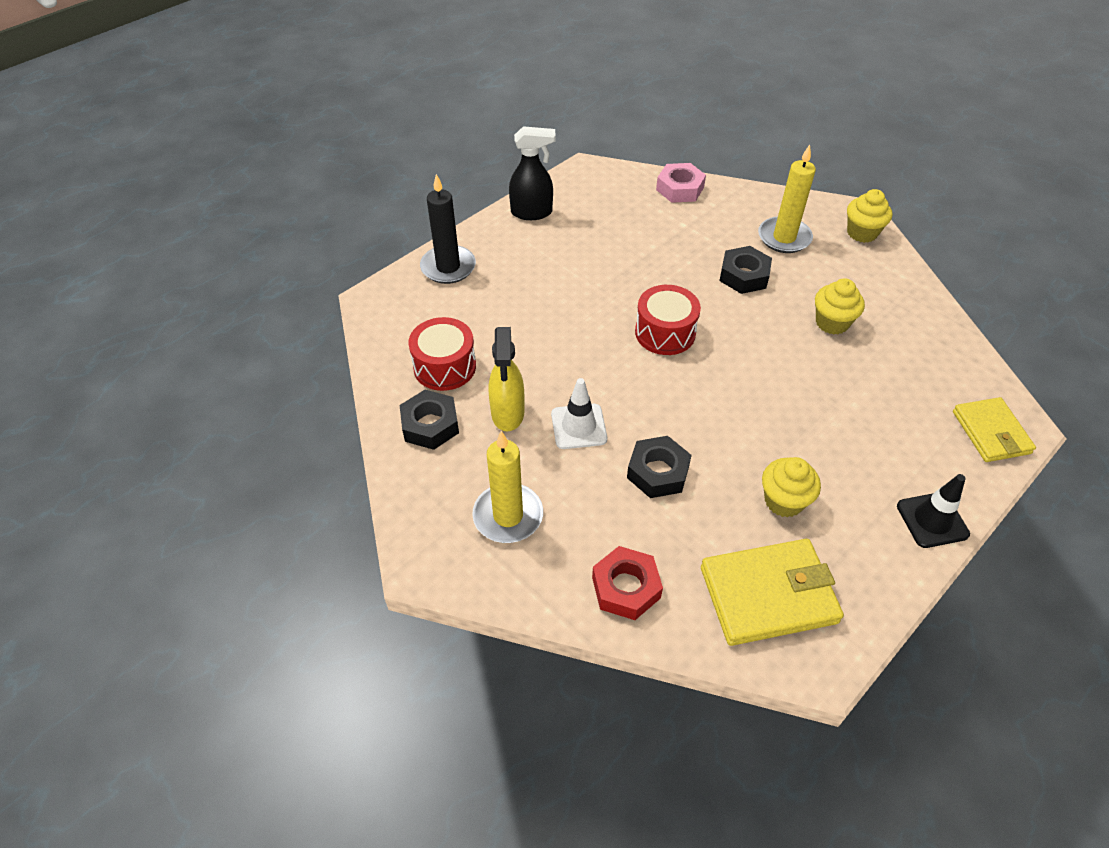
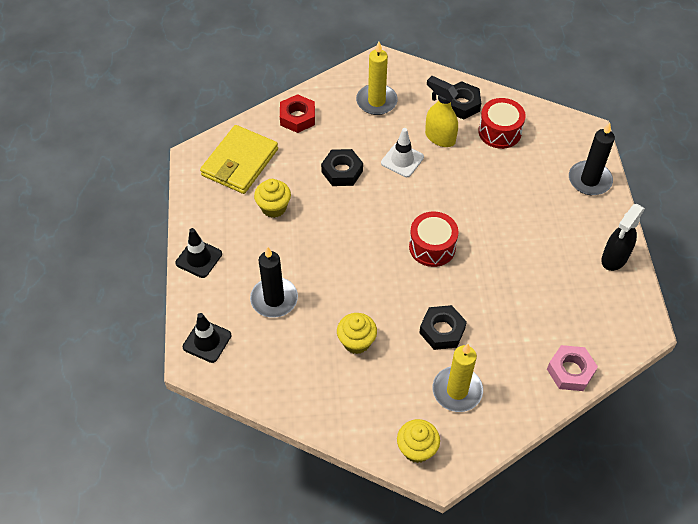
camera: 130 degrees right, 5 degrees up
(879, 413) = (274, 299): none -> black candle
(991, 432) = (207, 341): yellow wallet -> black traffic cone

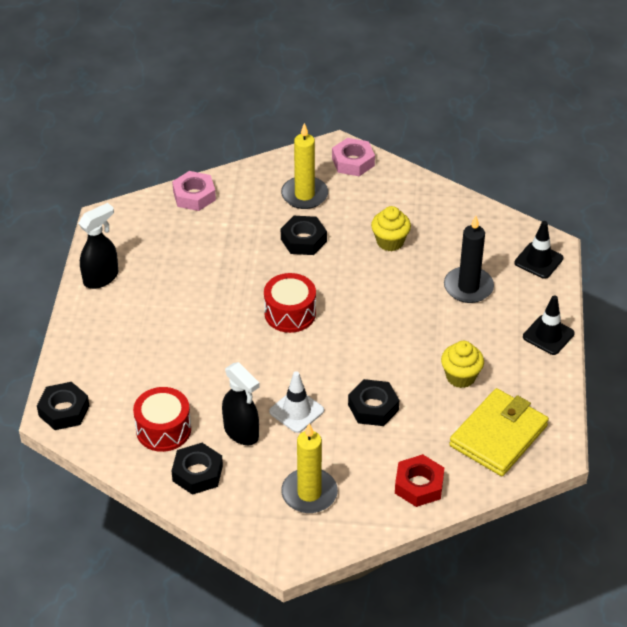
camera: 170 degrees left, 10 degrees down
(417, 449) = (353, 162): yellow cupcake -> pink nut
(439, 137) = (241, 432): yellow spray bottle -> black spray bottle
(582, 135) = (64, 410): none -> black nut
(589, 180) = (83, 358): black candle -> none

